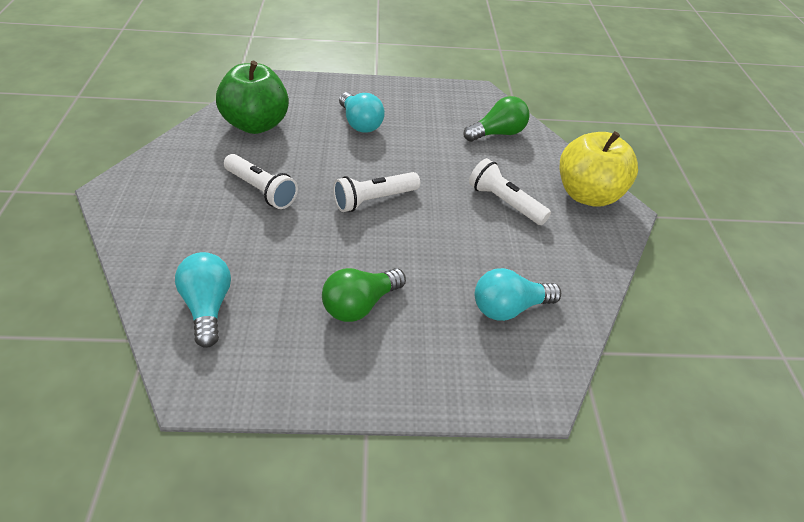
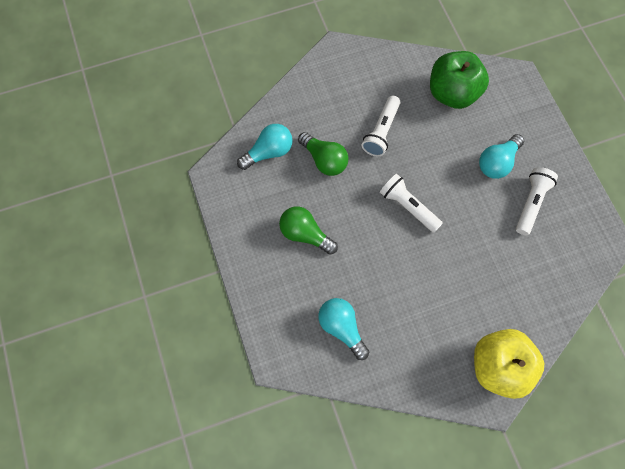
camera: 75 degrees right, 25 degrees up
(497, 133) = (547, 274): green light bulb -> green light bulb (324, 160)
(504, 203) = (453, 301): white flashlight -> white flashlight (531, 203)

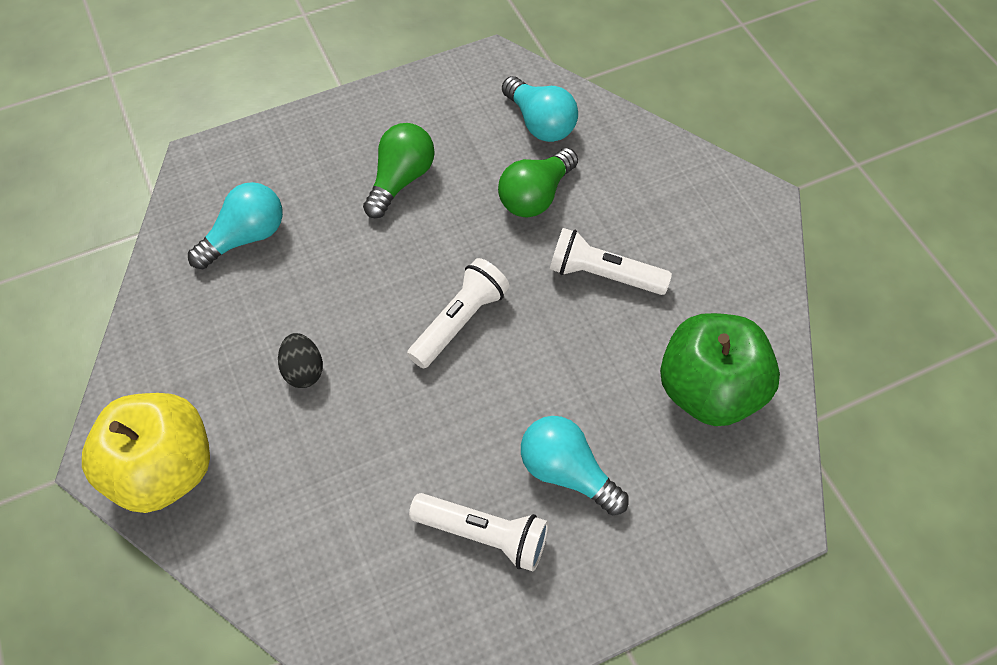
camera: 85 degrees right, 10 degrees down
(437, 291) = (303, 370): none -> black egg

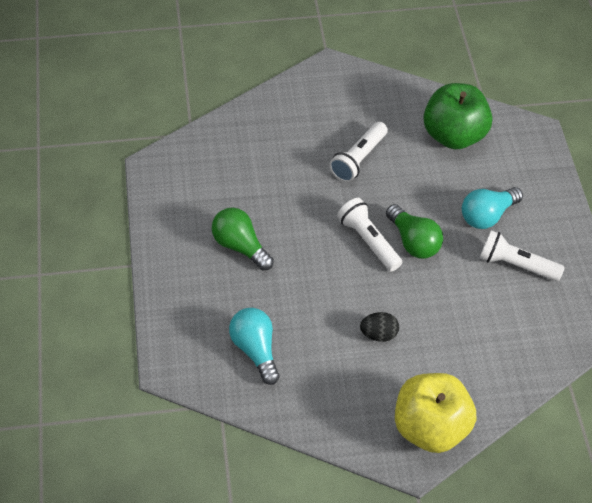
camera: 75 degrees left, 5 degrees down
(484, 535) = (516, 265): white flashlight -> white flashlight turned 105 degrees counterclockwise
(535, 196) = (284, 175): green light bulb -> green light bulb (413, 241)
(540, 123) = (222, 156): turquoise light bulb -> none

